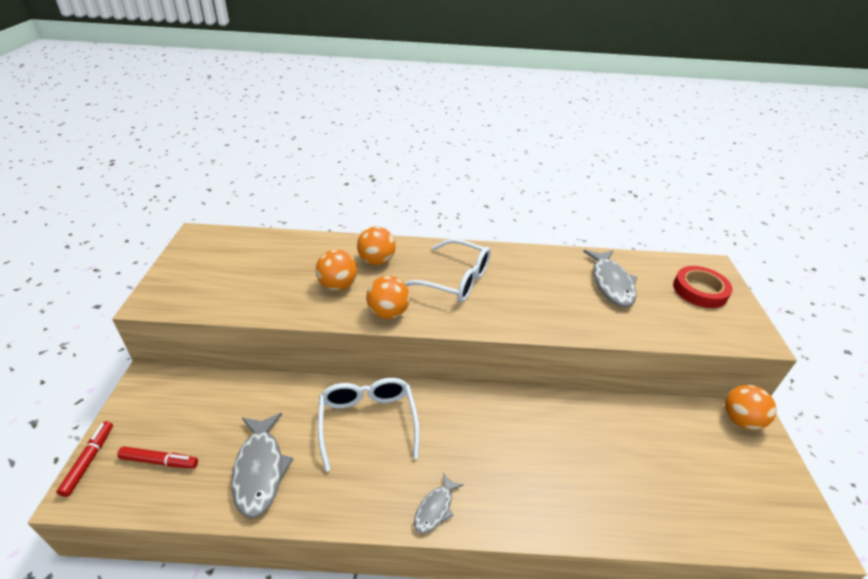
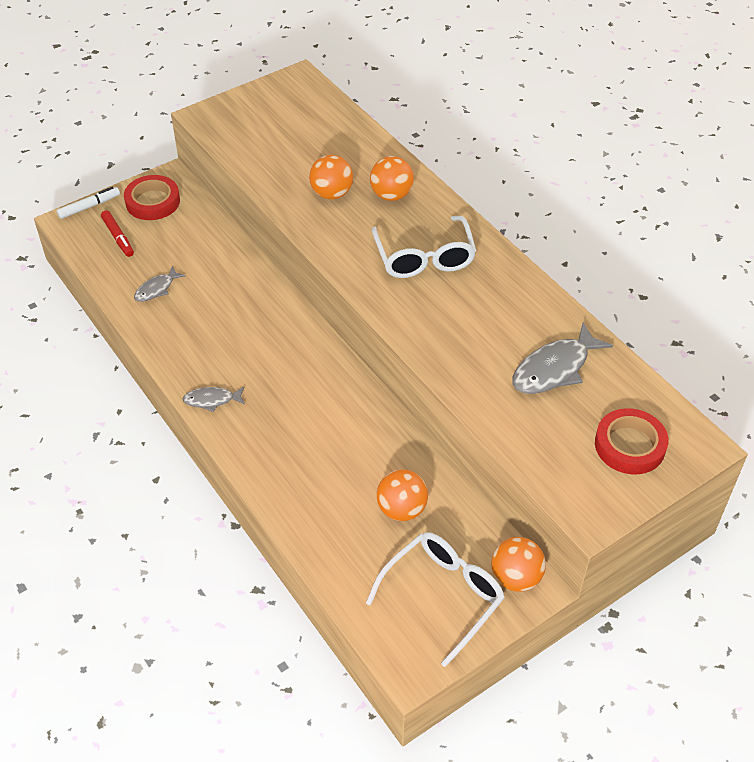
camera: 55 degrees right, 10 degrees up
(89, 461) = (89, 206): red marker -> white marker
(155, 408) = (153, 202): none -> red tape
(260, 470) = (157, 289): grey fish -> grey fish, size x0.56
(368, 422) = (250, 318): white glasses -> white glasses (443, 595)
(388, 313) = (332, 242): orange ball -> orange ball (401, 509)

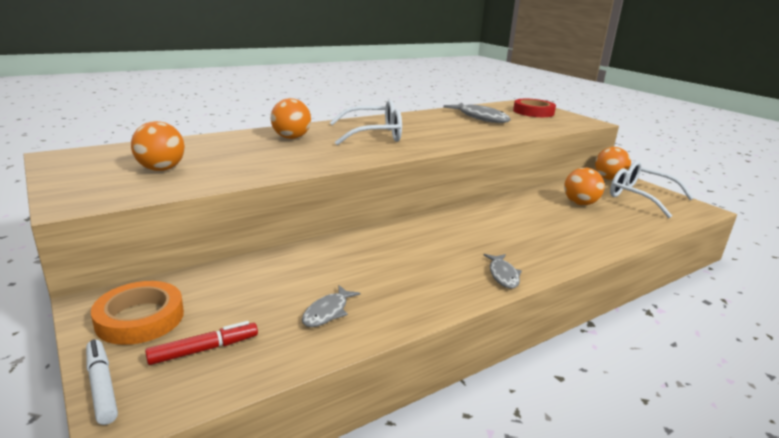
camera: 90 degrees left, 25 degrees down
(153, 202) = (140, 318): red tape -> orange tape
(157, 289) = (327, 312): grey fish -> grey fish turned 75 degrees clockwise
(331, 194) = (277, 155): orange ball -> orange ball (161, 169)

